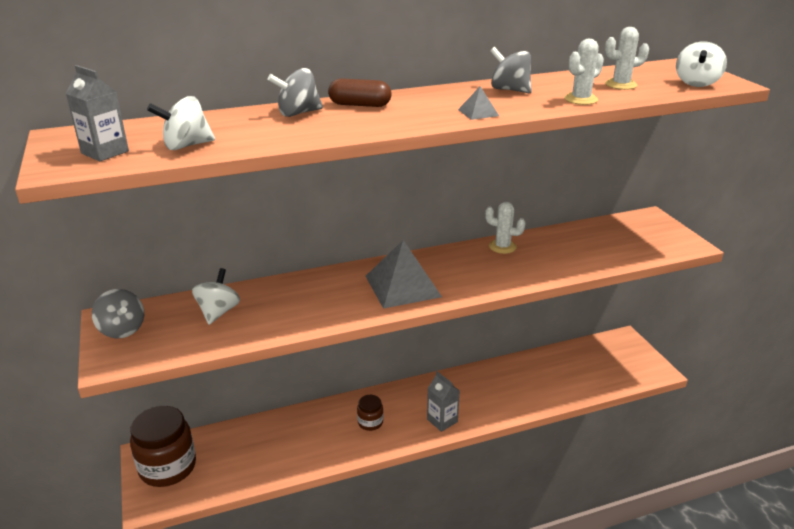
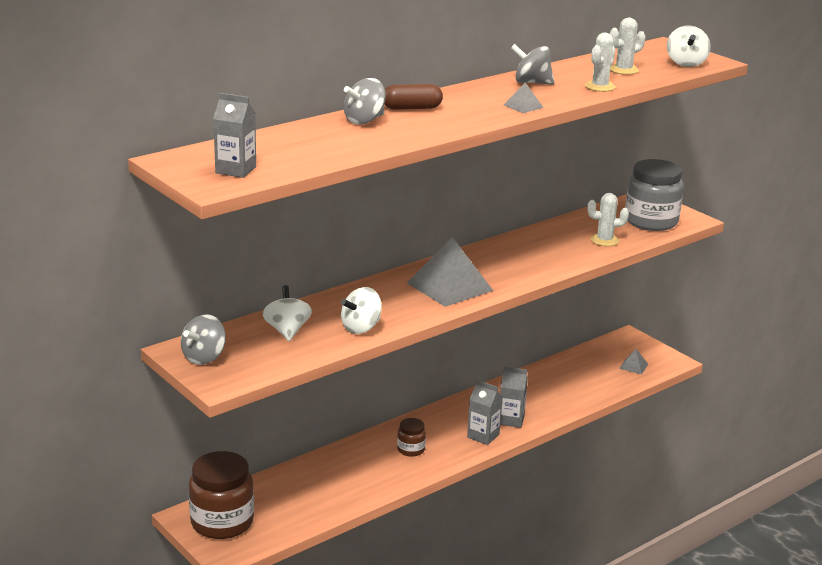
camera: 20 degrees left, 5 degrees down
(122, 329) = (204, 358): grey spinning top -> grey spinning top turned 90 degrees clockwise
(186, 146) = (301, 158): white spinning top -> white spinning top (361, 328)
(476, 408) = (511, 420): none -> grey carton
(502, 247) = (521, 241): white cactus -> white cactus (604, 240)
(617, 370) = (633, 366): none -> grey pyramid
(645, 242) = (651, 221): none -> grey jar

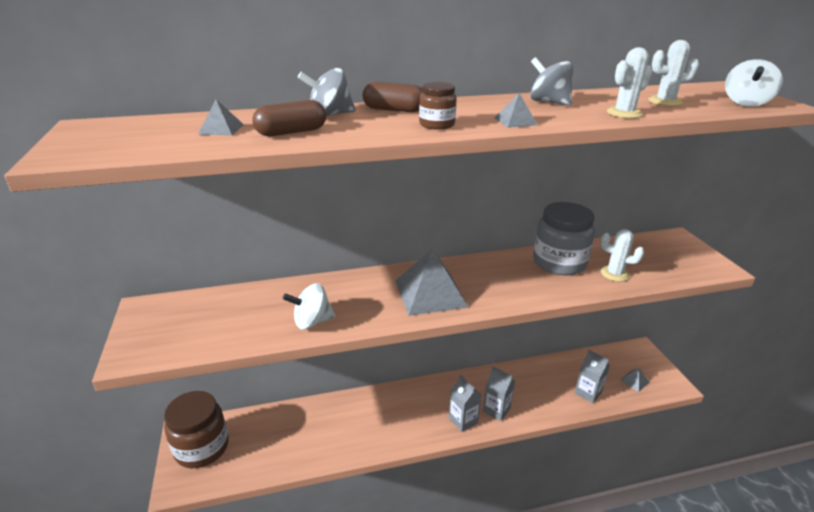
camera: 25 degrees right, 5 degrees up
(204, 358) = (152, 321): grey spinning top -> none
(235, 170) = (118, 143): grey carton -> grey carton (588, 393)
(287, 331) = (248, 309): white spinning top -> none
(296, 146) = (221, 129): none -> grey pyramid
(359, 141) = (291, 132): none -> brown capsule
(411, 449) = (395, 417): brown jar -> brown jar (437, 124)
(651, 221) = (673, 262): grey jar -> grey jar (559, 263)

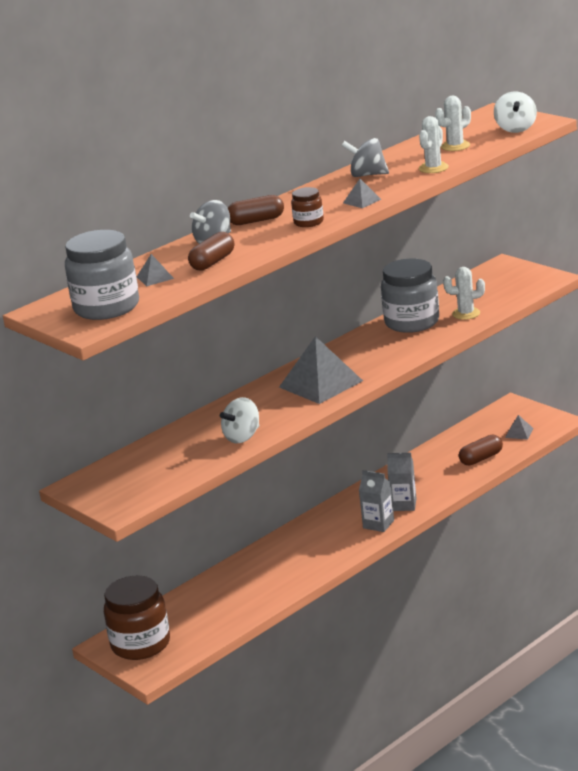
camera: 25 degrees left, 5 degrees down
(125, 142) = (106, 307): none -> grey jar
(588, 393) = (481, 458): grey carton -> brown capsule

